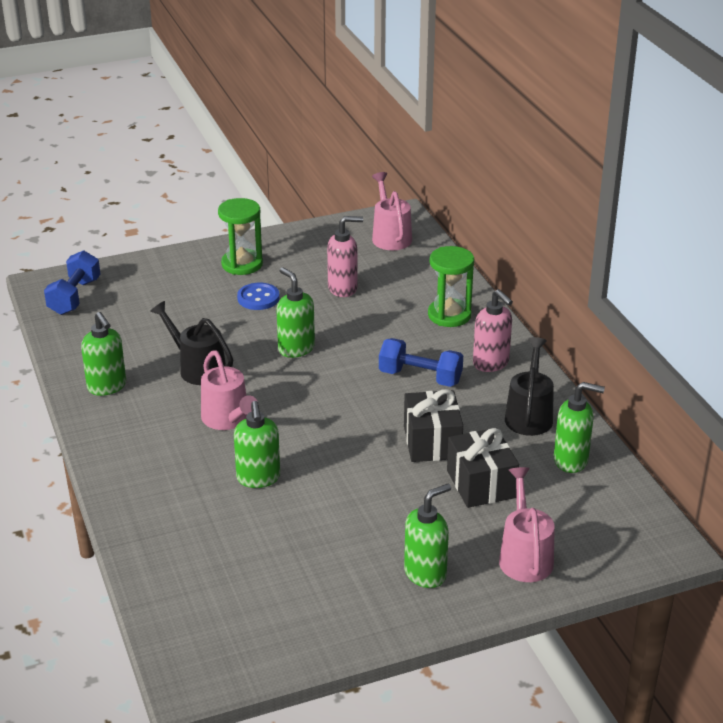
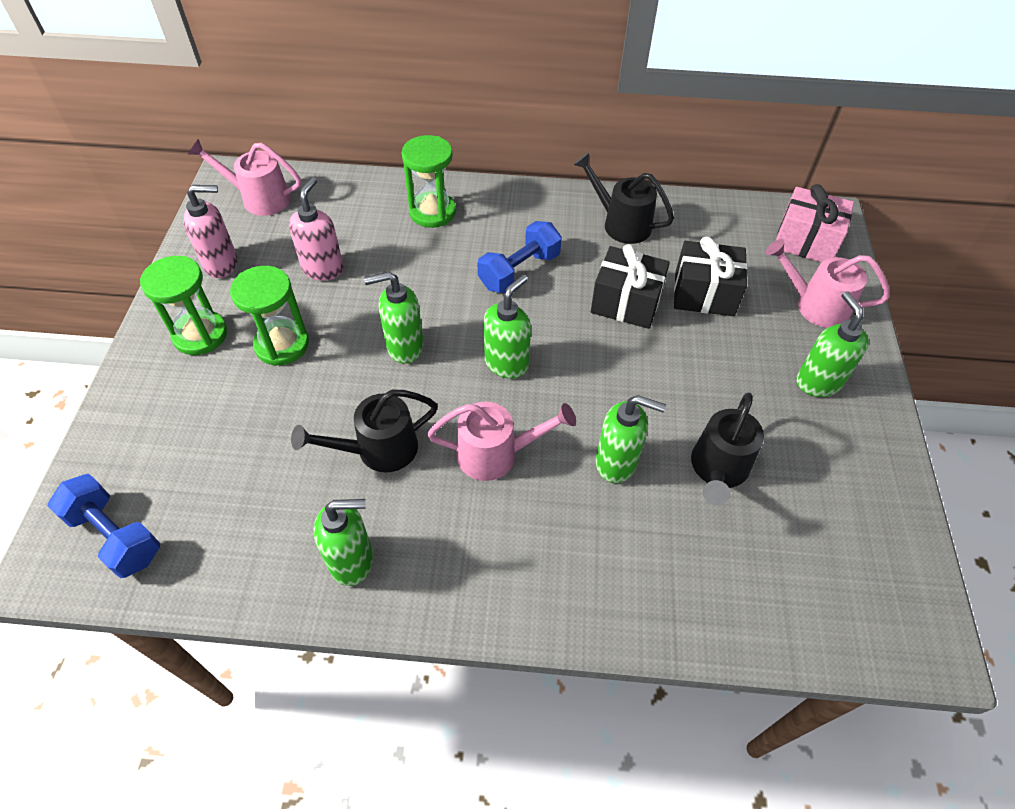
camera: 65 degrees left, 20 degrees up
(258, 298) = (282, 345): blue button -> green hourglass
(286, 533) = (718, 470): none -> black watering can
(491, 363) = (529, 216): pink soap dispenser -> pink soap dispenser (222, 264)
(571, 461) = (698, 225): green soap dispenser -> green soap dispenser (507, 363)
(614, 535) = (806, 241): none -> pink gift

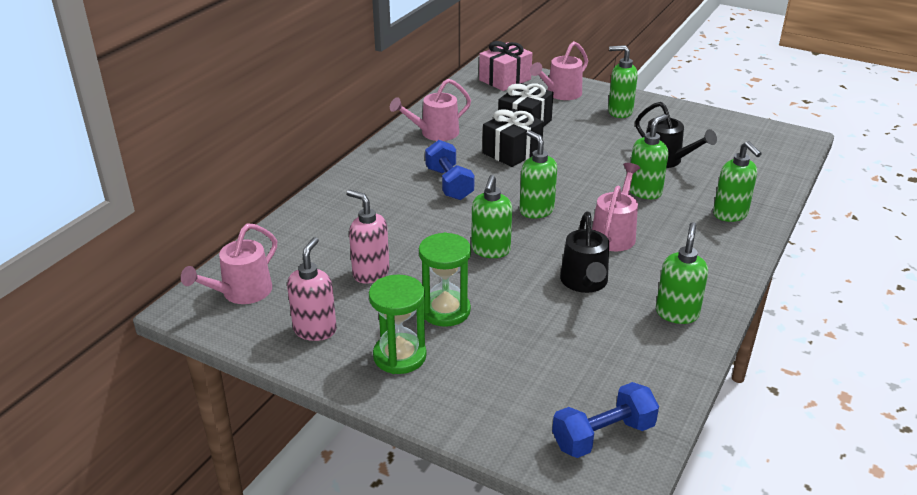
camera: 65 degrees left, 20 degrees down
(432, 212) = (349, 206): green hourglass -> none
(617, 581) = (730, 214): none -> green soap dispenser
(620, 223) = (434, 133): black watering can -> pink watering can

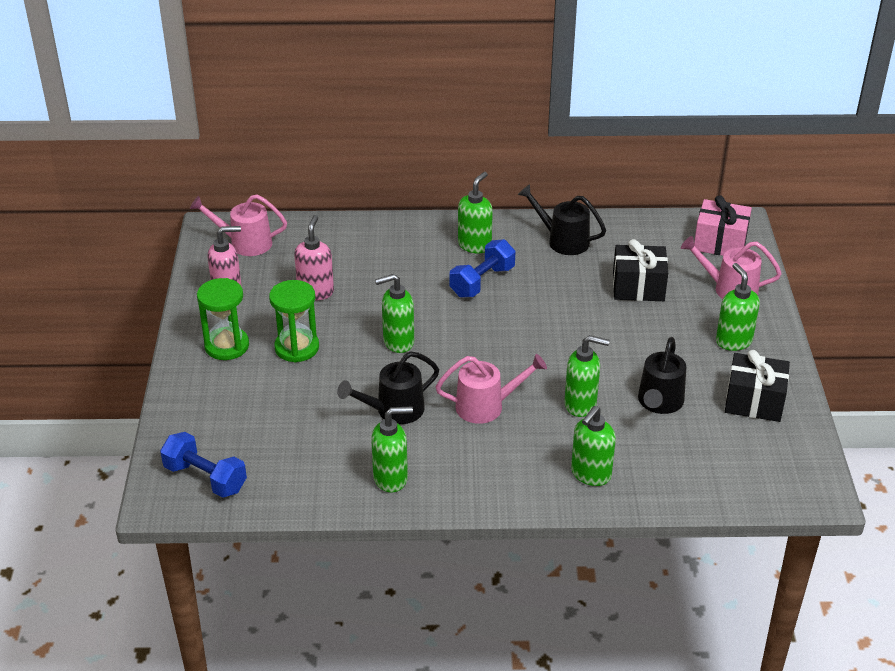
camera: 60 degrees right, 5 degrees up
(434, 133) = (562, 240): pink watering can -> black watering can
(512, 152) = (574, 298): black gift -> black gift (754, 401)
(536, 210) = (484, 347): green soap dispenser -> green soap dispenser (475, 245)

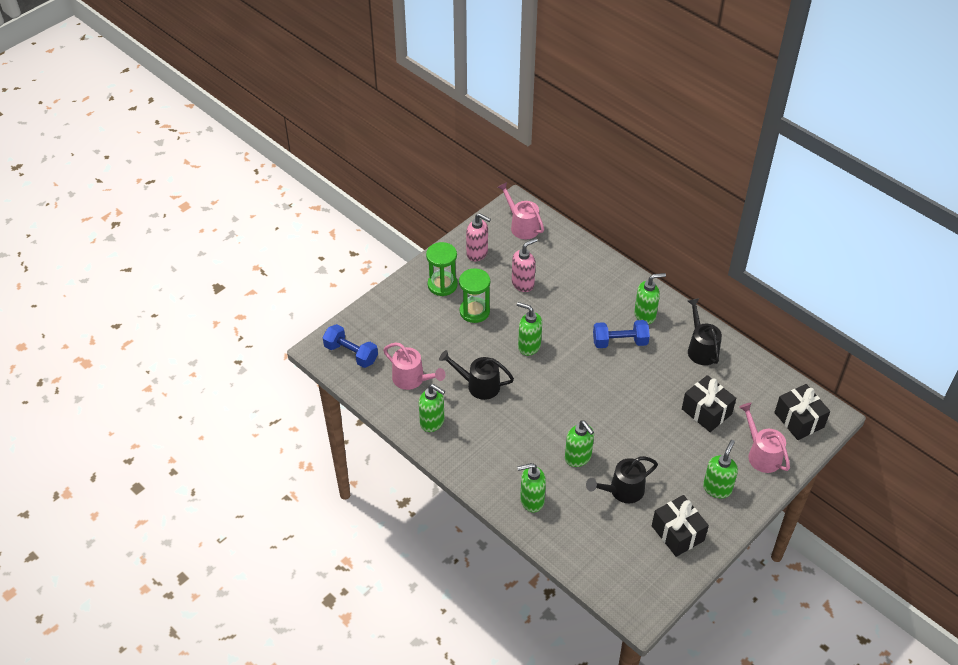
camera: 45 degrees right, 10 degrees up
(205, 478) = (351, 354): blue dumbbell -> blue dumbbell turned 45 degrees counterclockwise
(487, 406) = (528, 419): pink watering can -> pink watering can (412, 379)
(720, 242) = (799, 420): pink gift -> black gift

